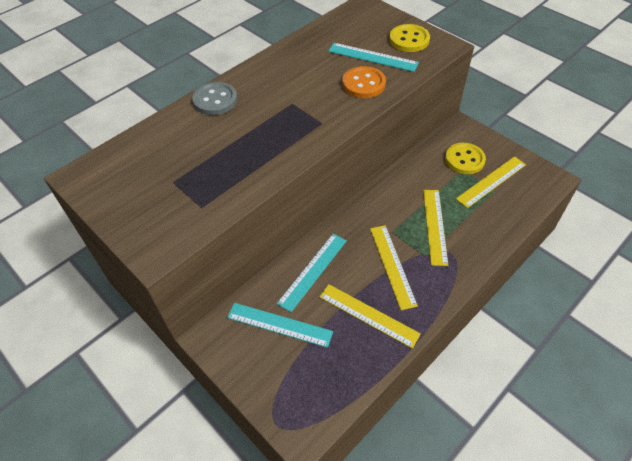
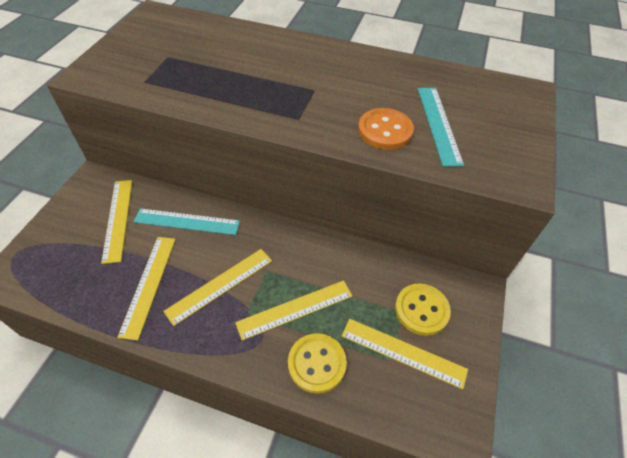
camera: 60 degrees right, 0 degrees up
(215, 100) = (285, 44): grey button -> none
(279, 324) = (118, 219): turquoise ruler -> yellow ruler
(409, 40) = (501, 145): yellow button -> yellow button (317, 363)

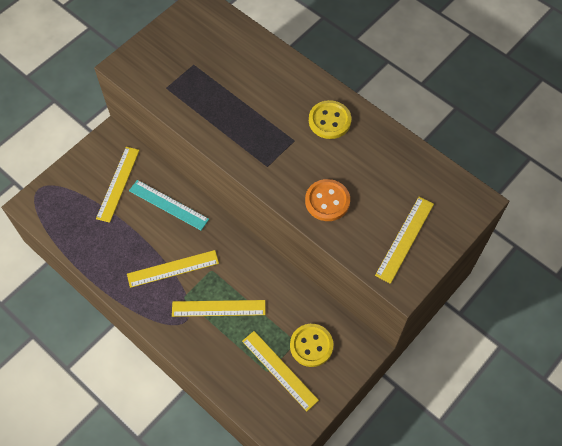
camera: 25 degrees right, 10 degrees up
(149, 285) = (123, 249): yellow ruler -> yellow ruler (405, 239)
(317, 363) = (215, 353): yellow button -> yellow button (329, 121)
(438, 124) = (373, 209): turquoise ruler -> none

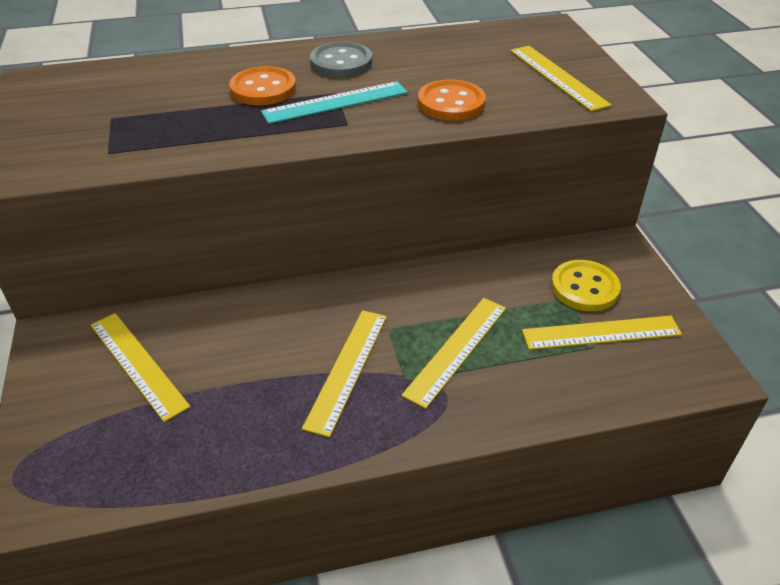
camera: 55 degrees left, 20 degrees down
(168, 205) = (240, 325): turquoise ruler -> turquoise ruler (335, 102)
(271, 105) = (263, 89): none -> orange button
(329, 121) = (341, 62): yellow button -> grey button

